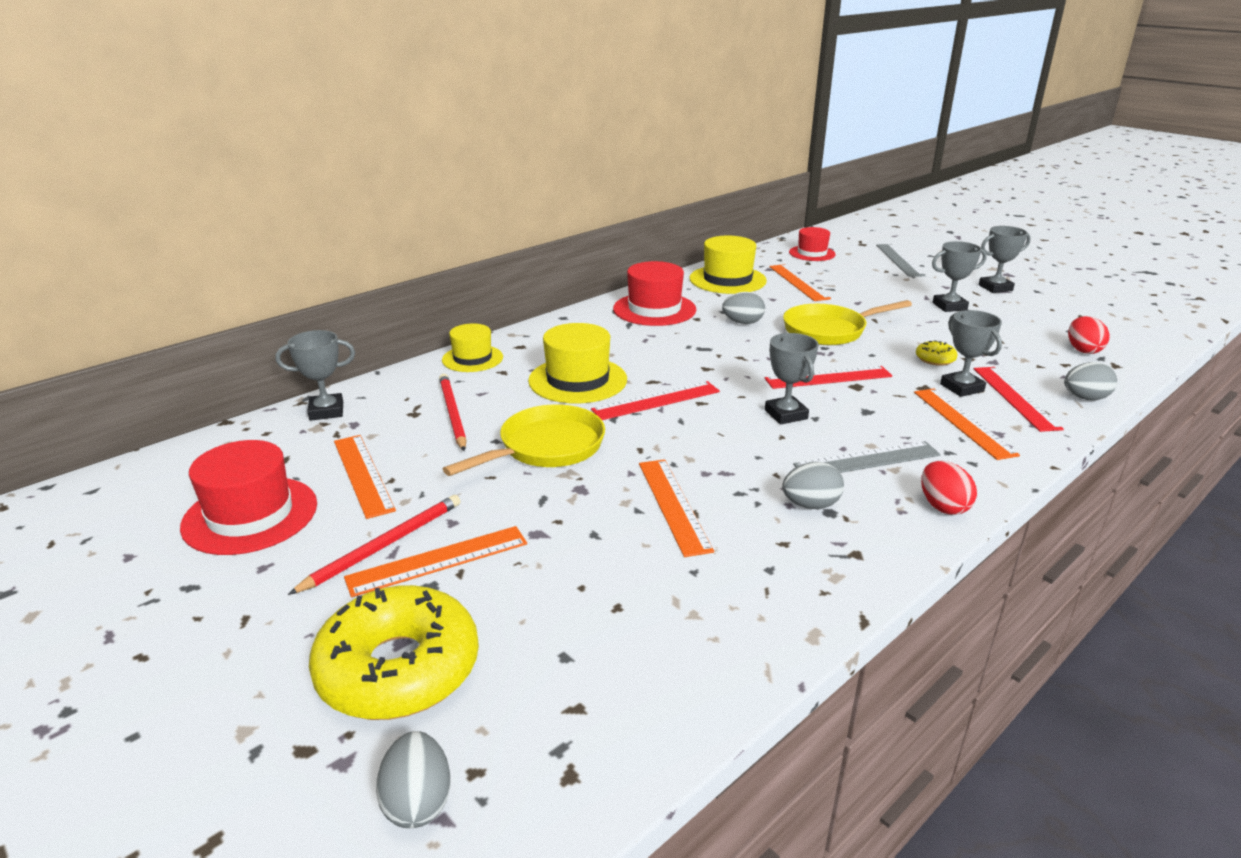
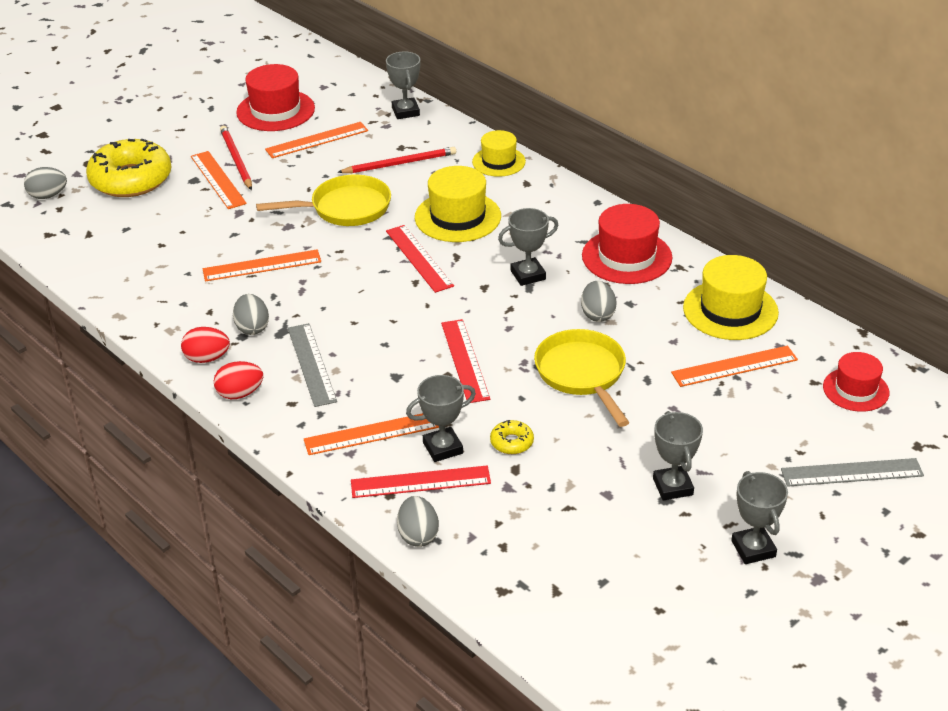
camera: 90 degrees right, 10 degrees up
(384, 545) = (236, 160): red pencil -> red pencil turned 150 degrees counterclockwise
(546, 448) = (345, 208): yellow pan -> yellow pan turned 60 degrees counterclockwise
(786, 414) = (391, 327): grey trophy -> grey trophy (528, 275)
(1083, 350) = (544, 574): red egg -> red egg (207, 358)

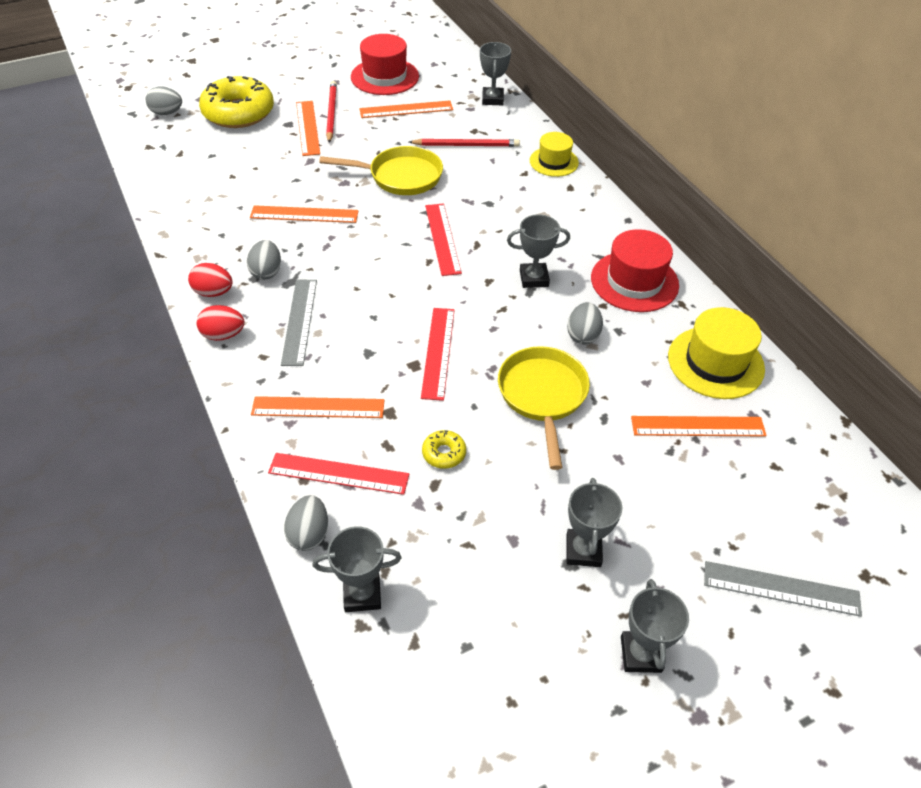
camera: 15 degrees right, 10 degrees up
(443, 448) = (376, 441): grey trophy -> grey trophy (362, 594)
(457, 217) = (494, 206): yellow hat -> none
(855, 390) = (817, 487): red hat -> none

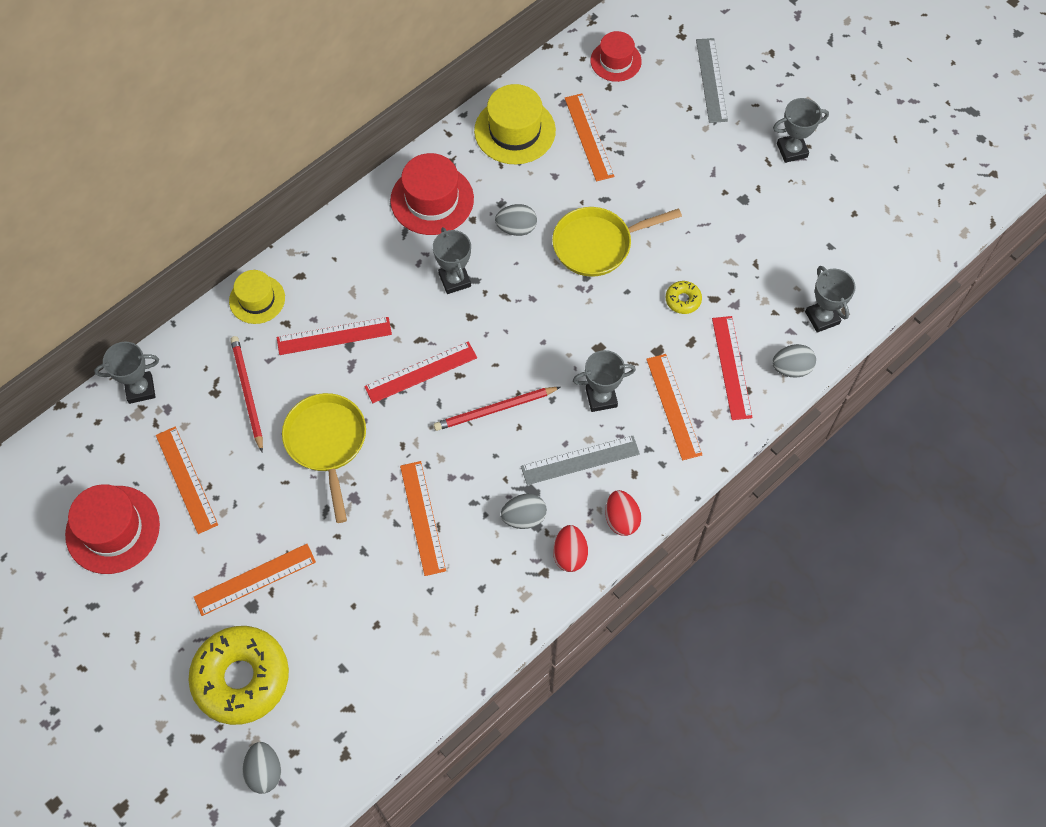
camera: 105 degrees left, 15 degrees up
(331, 113) = (215, 563): red pencil -> red pencil (494, 410)
(438, 352) = (577, 333): red ruler -> red ruler (334, 336)
(583, 550) = (730, 193): grey trophy -> grey trophy (601, 398)
(819, 485) = (615, 61): none -> red hat

